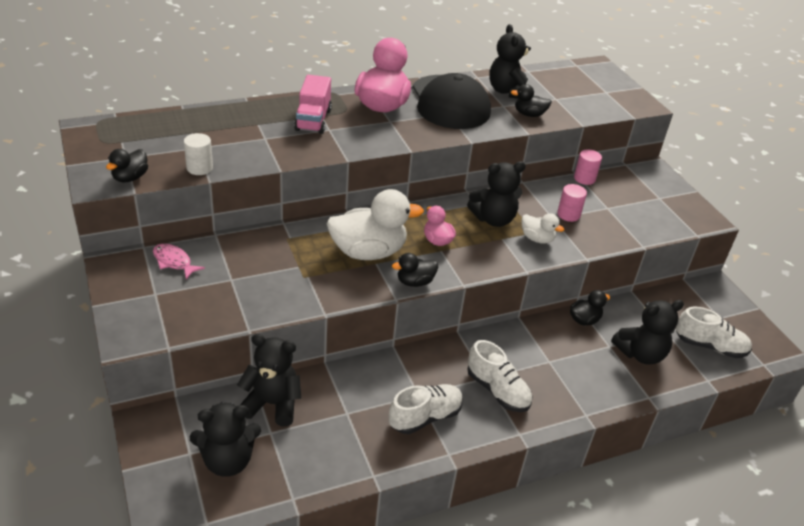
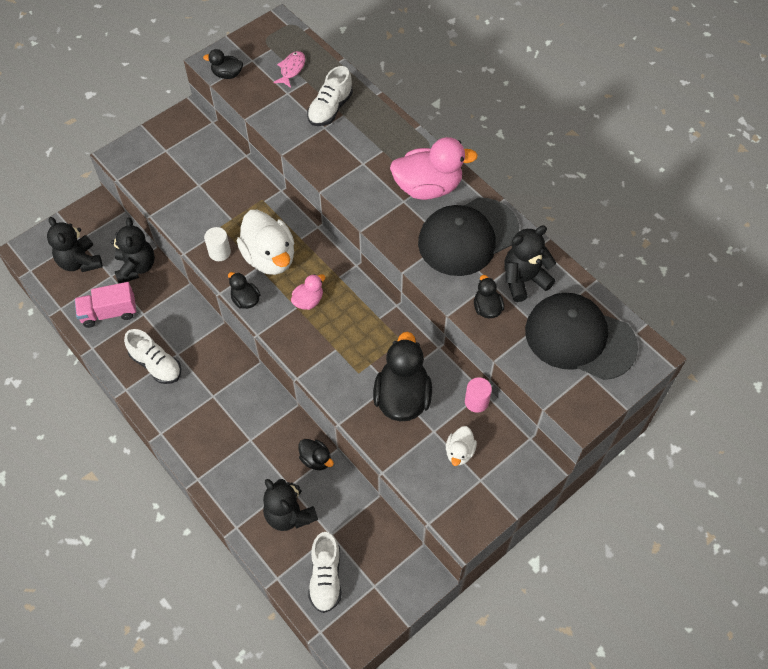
camera: 75 degrees right, 20 degrees up
(174, 262) = (203, 145): pink fish -> pink fish (291, 69)
(199, 168) = (260, 106): white cylinder -> white cylinder (219, 252)
(313, 120) = (371, 148): pink truck -> pink truck (109, 313)
(493, 219) = (362, 336): black teddy bear -> none
(497, 390) = (201, 407): white shoe -> white shoe (330, 109)
(537, 239) = (349, 377): white duck -> white duck (459, 452)
(568, 214) = (402, 397): pink cylinder -> black duck
(574, 86) = (579, 338): none -> black cap

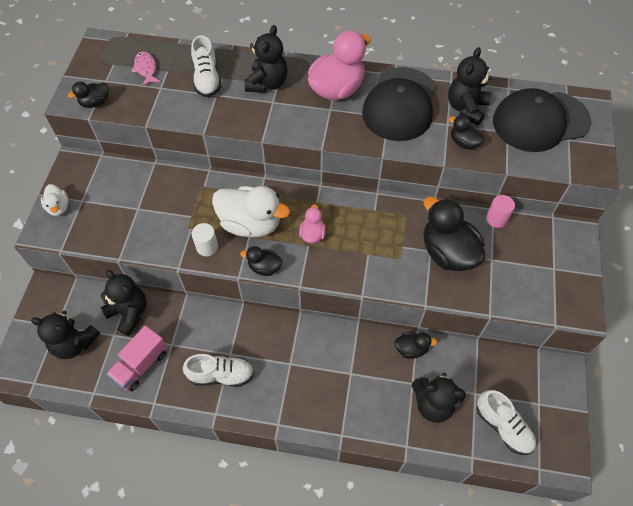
camera: 40 degrees left, 0 degrees up
(375, 144) = (267, 83): none -> black teddy bear
(459, 452) = (522, 260): white duck -> white duck (58, 207)

